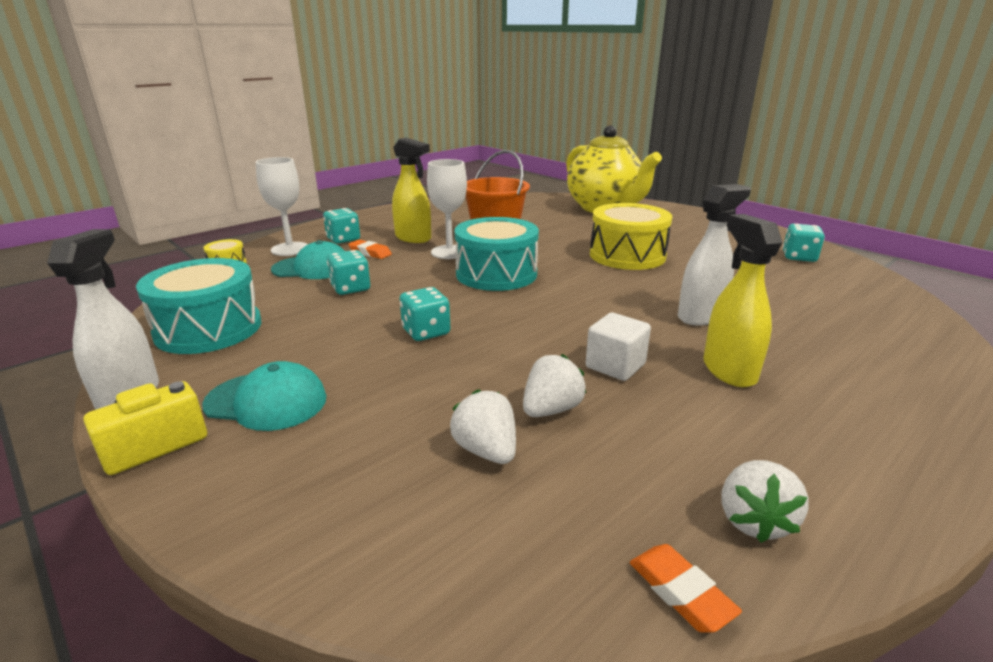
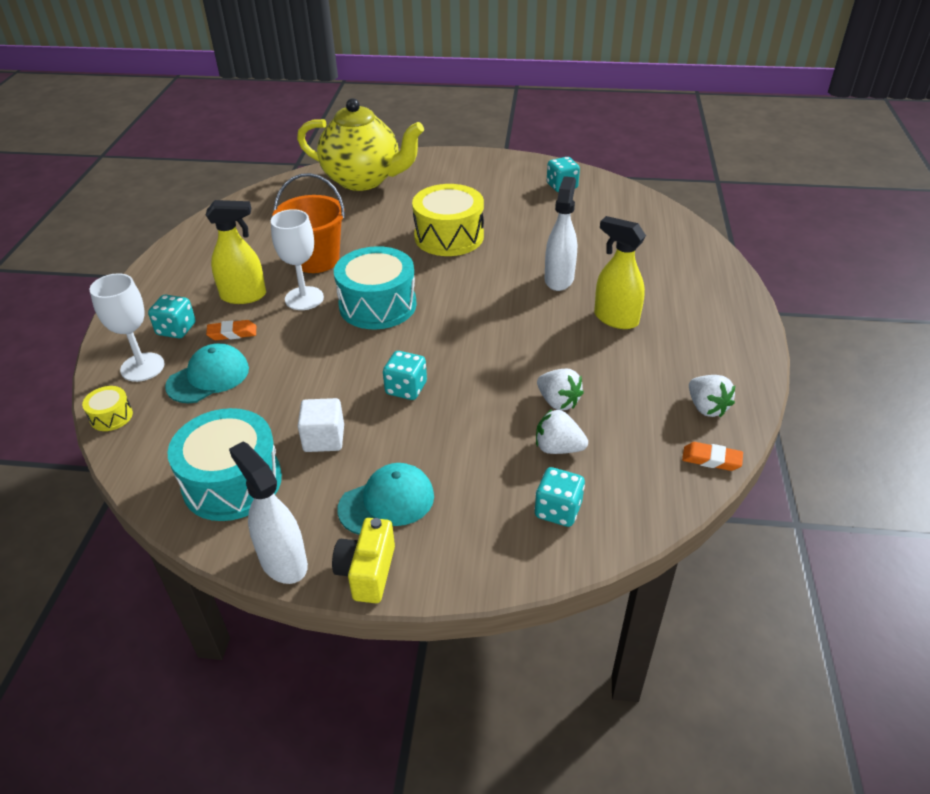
camera: 40 degrees left, 15 degrees up
(350, 288) = (282, 380): turquoise dice -> turquoise dice (558, 510)
(551, 409) = (558, 402): white strawberry -> white strawberry turned 135 degrees clockwise
(615, 366) = (555, 349): white cube -> white cube (324, 438)

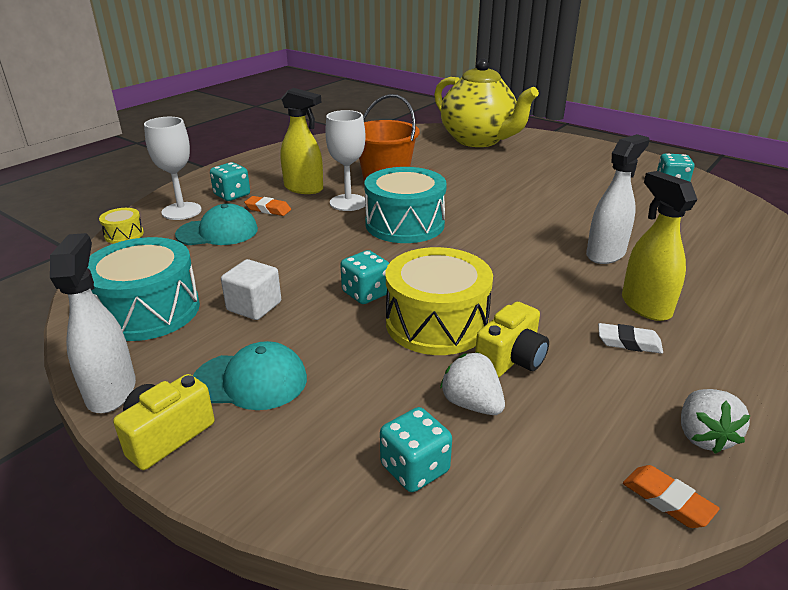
camera: 30 degrees right, 10 degrees down
(449, 236) = (519, 194): yellow drum -> yellow drum (436, 323)
(558, 402) = (511, 359): white strawberry -> yellow camera
(623, 355) = (628, 342): none -> white eraser

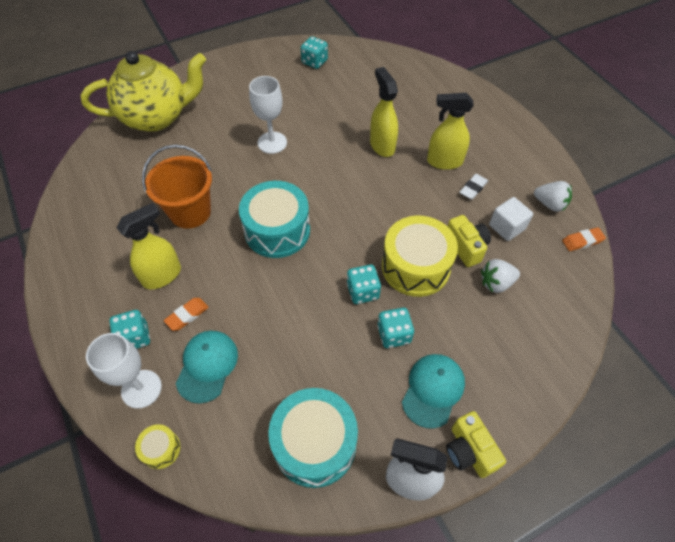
camera: 65 degrees left, 25 degrees up
(254, 306) = (345, 366): white cube -> white cube (506, 227)
(348, 203) = (215, 253): white goblet -> white goblet (272, 142)
(414, 468) = (535, 329): turquoise dice -> turquoise dice (394, 334)
(606, 254) = (382, 145): white spray bottle -> yellow spray bottle

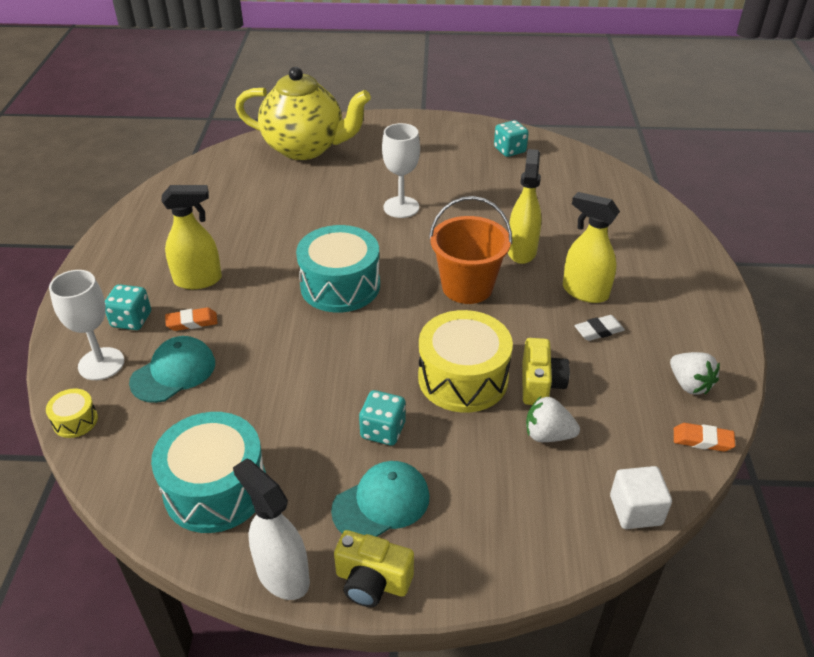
camera: 30 degrees right, 15 degrees down
(190, 212) = (269, 237): orange bucket -> orange bucket (467, 287)
(363, 291) = (383, 376): turquoise dice -> none
(469, 451) = (372, 581): yellow camera -> yellow camera turned 75 degrees counterclockwise
(506, 227) = (610, 385): white cube -> white cube (635, 510)

